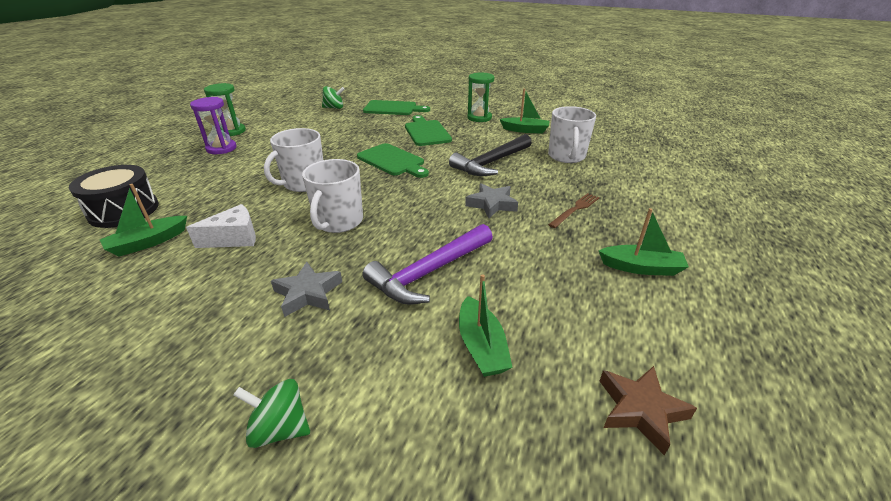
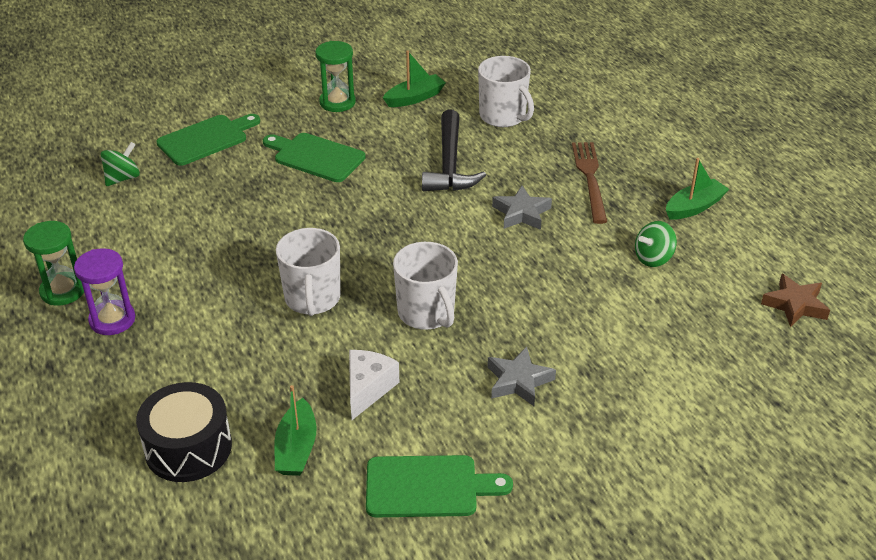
camera: 45 degrees left, 5 degrees up
(280, 428) = (649, 454): green spinning top -> green spinning top (653, 258)
(392, 161) = (350, 217): green cutting board -> green cutting board (428, 487)
(429, 272) = (572, 305): purple hammer -> none
(481, 346) = (679, 330): green boat -> none
(575, 209) = (590, 178): brown fork -> brown fork, size x1.50

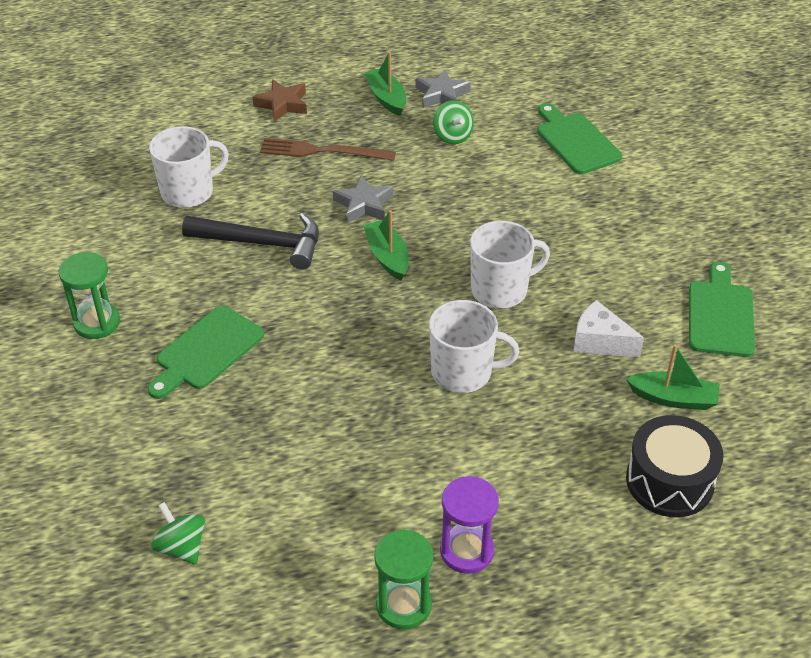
camera: 80 degrees left, 5 degrees up
(206, 139) = (124, 455): green cutting board -> green cutting board (575, 141)
(414, 98) = (119, 255): green boat -> green boat (387, 257)
(518, 381) = (599, 243): grey star -> grey star (442, 95)
(795, 305) = (528, 75): brown star -> brown star (282, 104)

